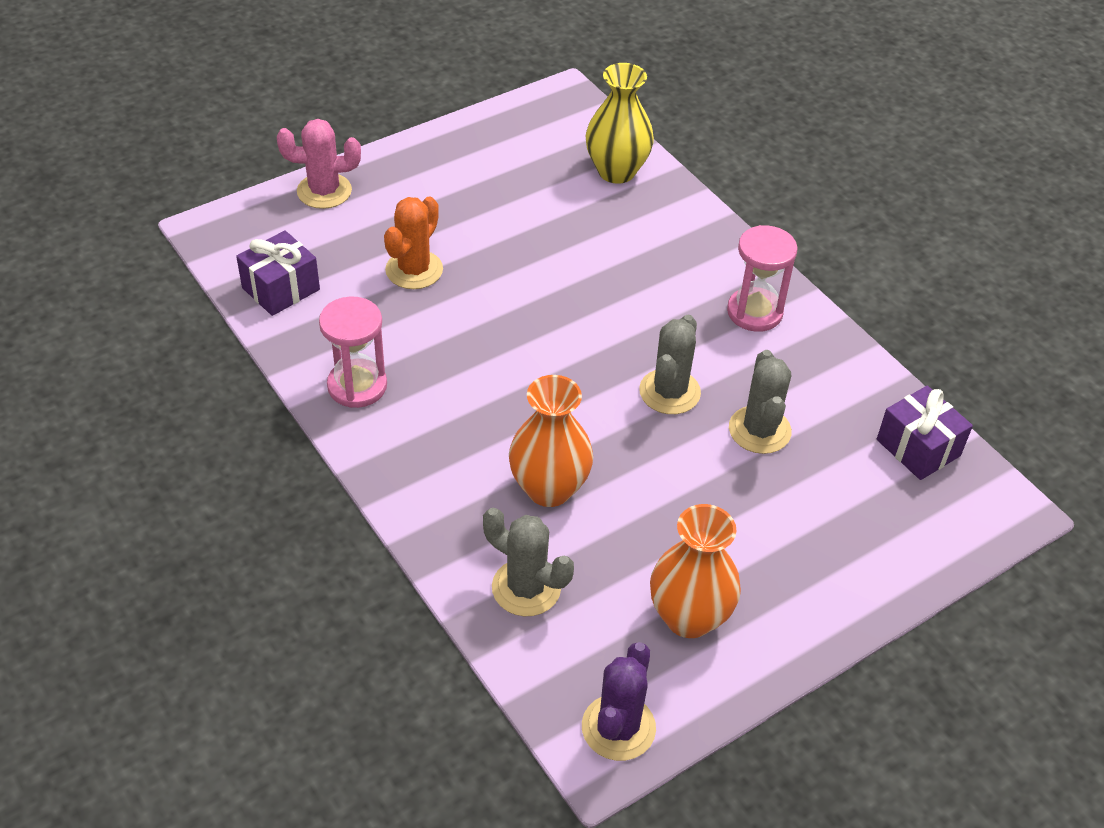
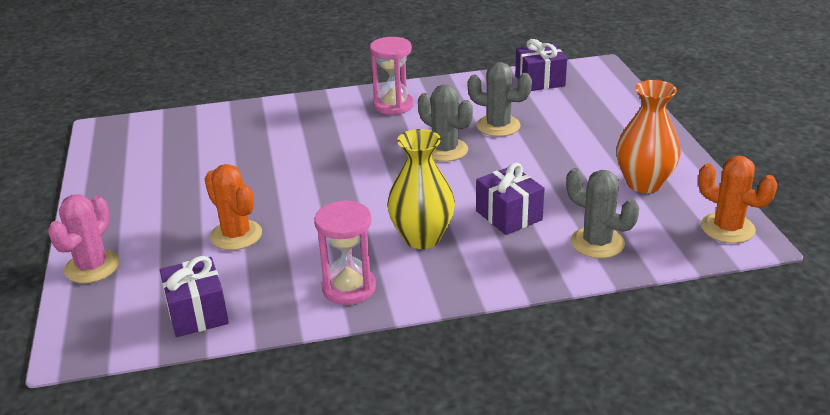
camera: 65 degrees left, 15 degrees down
(526, 588) = (597, 243): grey cactus -> grey cactus turned 75 degrees clockwise
(549, 488) = (509, 215): orange vase -> purple gift
(616, 171) = (210, 126): yellow vase -> yellow vase (422, 238)
(618, 727) = (727, 228): purple cactus -> orange cactus

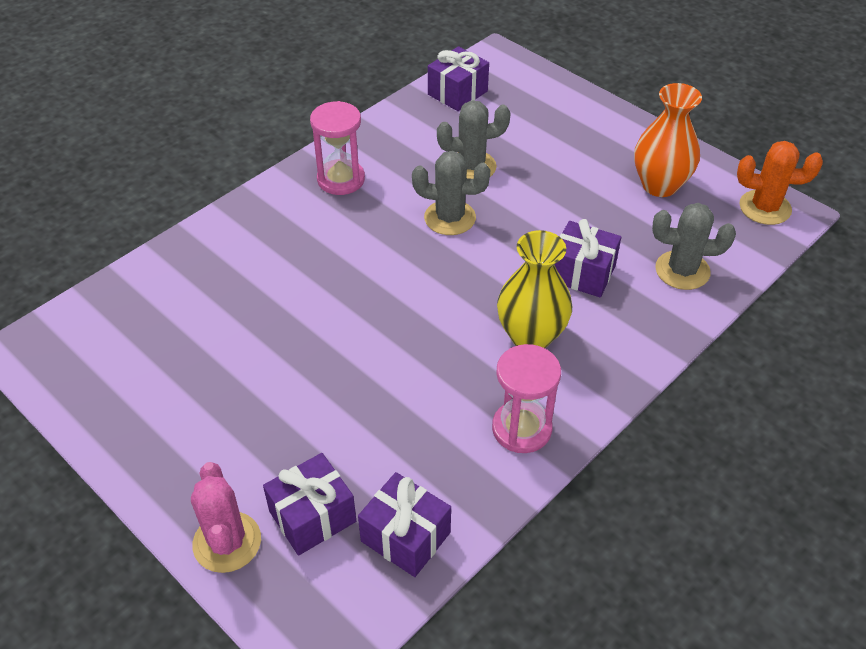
camera: 35 degrees left, 15 degrees up
(155, 276) = (312, 516): none -> purple gift
(236, 235) = (345, 421): orange cactus -> none

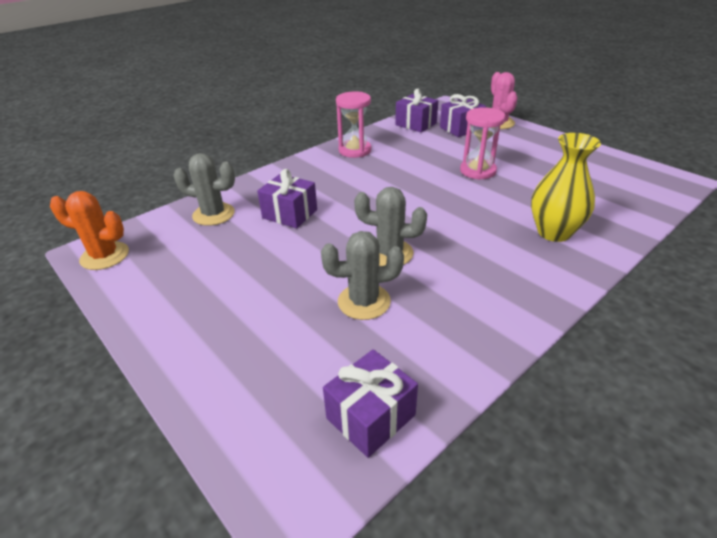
camera: 175 degrees left, 10 degrees down
(341, 179) = (502, 291): pink hourglass -> pink hourglass (478, 171)
(531, 336) = (339, 183): yellow vase -> yellow vase (554, 232)
(659, 185) = (182, 278): orange vase -> none

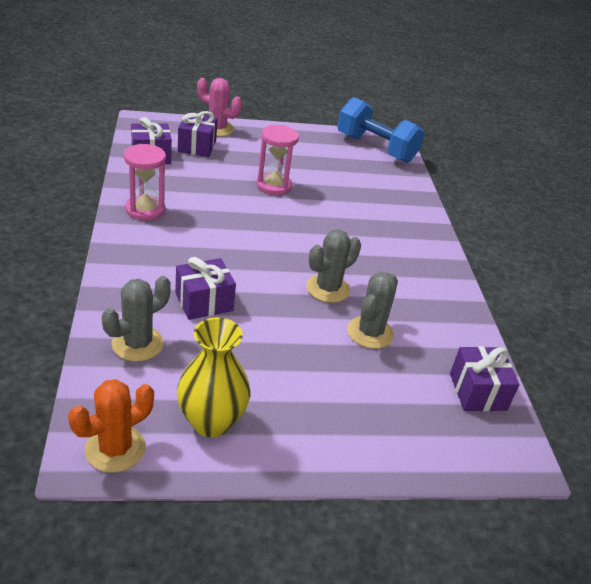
camera: 60 degrees left, 0 degrees up
(554, 232) = (387, 215): yellow vase -> yellow vase (211, 421)
(642, 181) = (376, 148): none -> blue dumbbell

